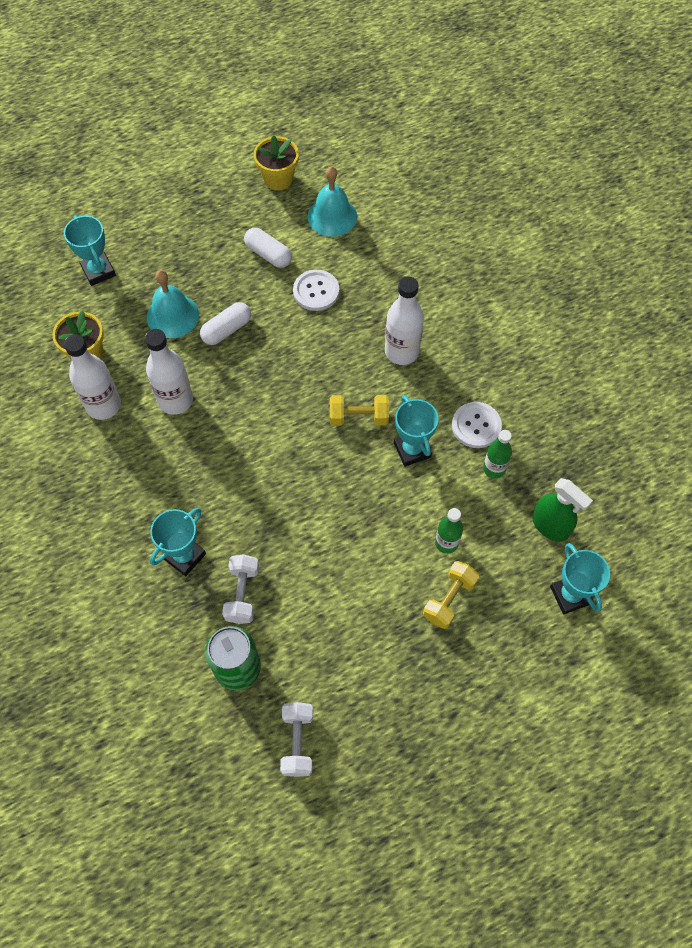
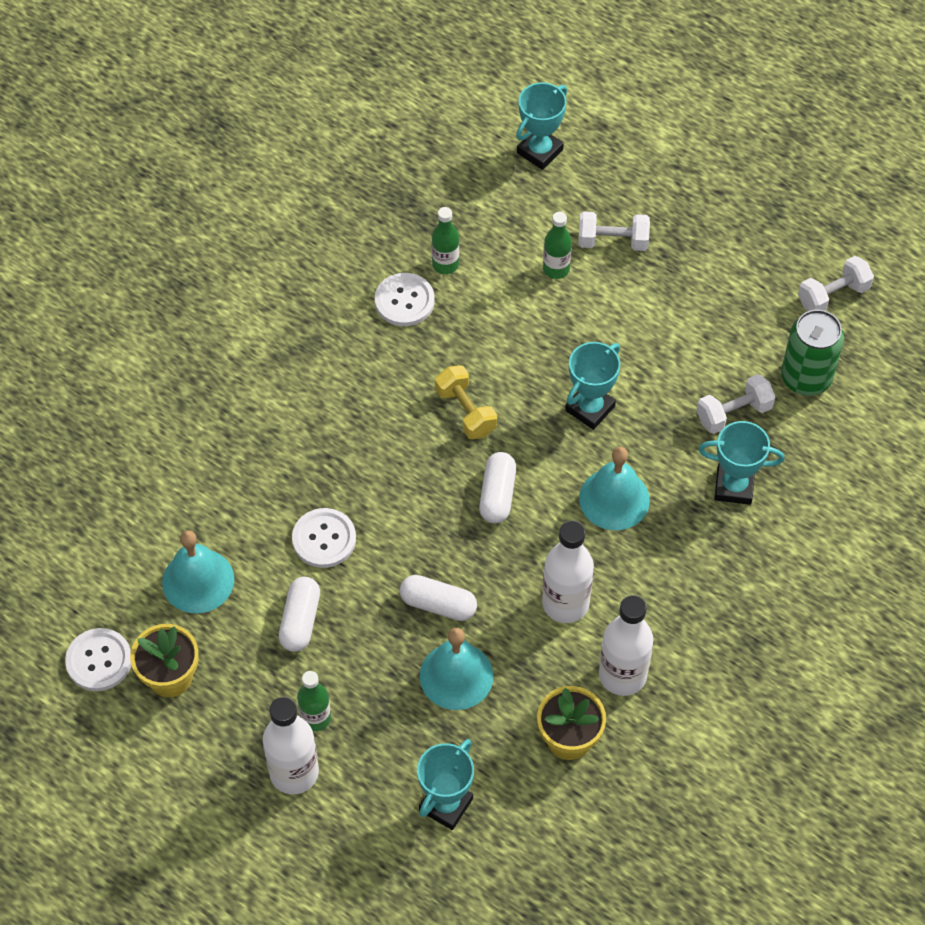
camera: 120 degrees left, 5 degrees down
(200, 234) = (315, 718): none -> green bottle
(229, 472) = (614, 499): none -> turquoise bell
(281, 403) = (497, 495): none -> white capsule
(312, 151) = (99, 661): none -> white button
(401, 351) = (354, 411): white bottle -> white bottle (294, 772)
(412, 450) = (472, 344): turquoise trophy -> turquoise trophy (590, 408)
(449, 599) = (612, 241): yellow dumbbell -> white dumbbell
(550, 526) = (478, 193): green spray bottle -> none

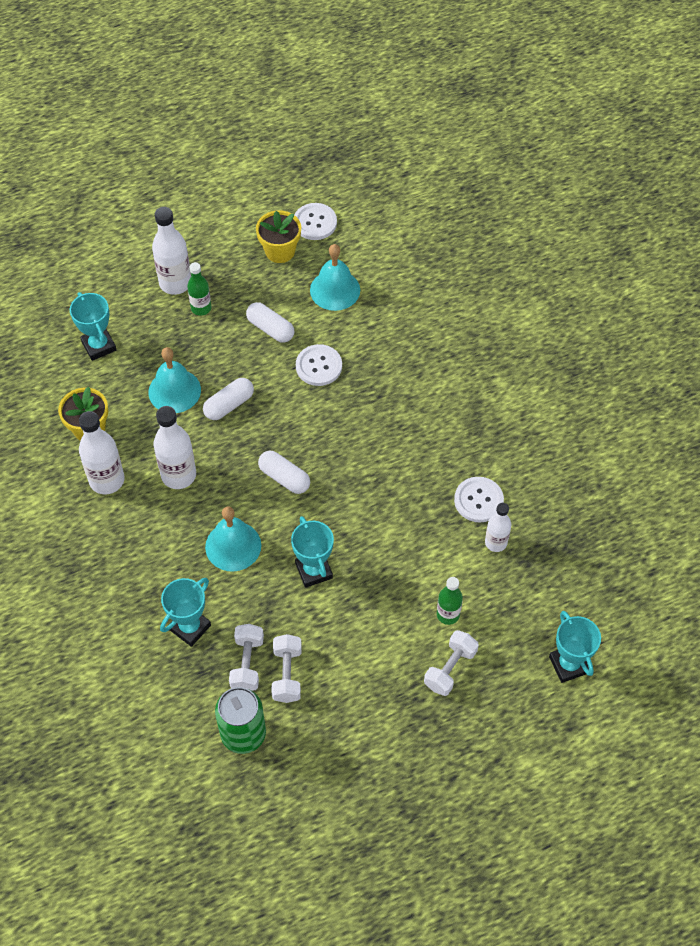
camera: 120 degrees right, 0 degrees up
(445, 264) = (496, 542): green bottle -> white bottle
(465, 411) = (361, 492): yellow dumbbell -> none
(833, 295) = (302, 803): white dumbbell -> white dumbbell (287, 674)

